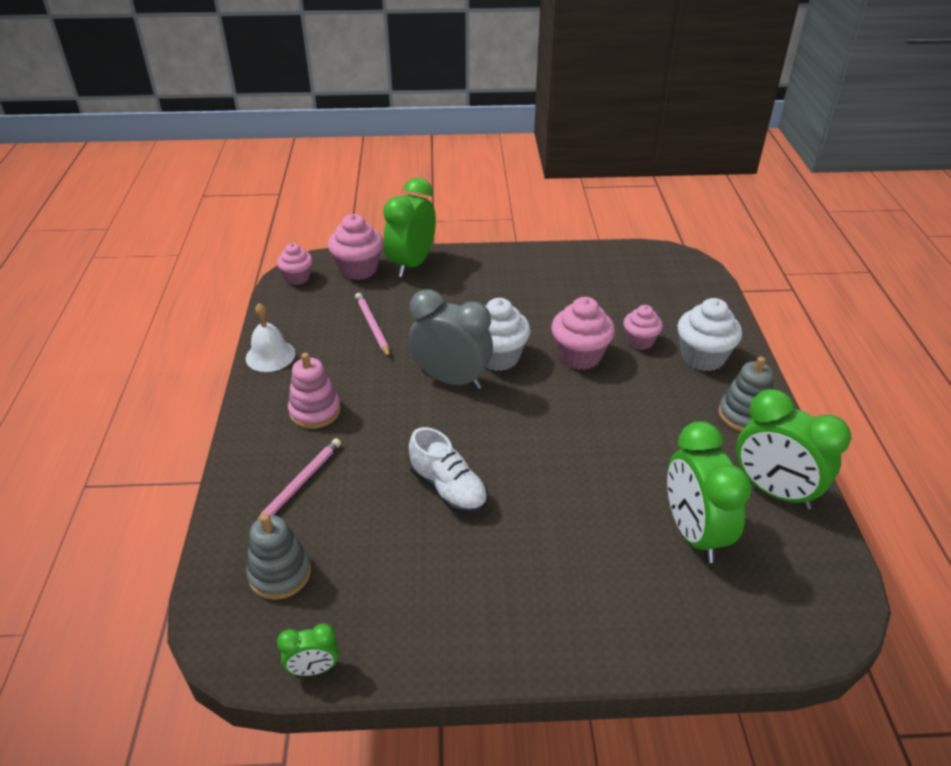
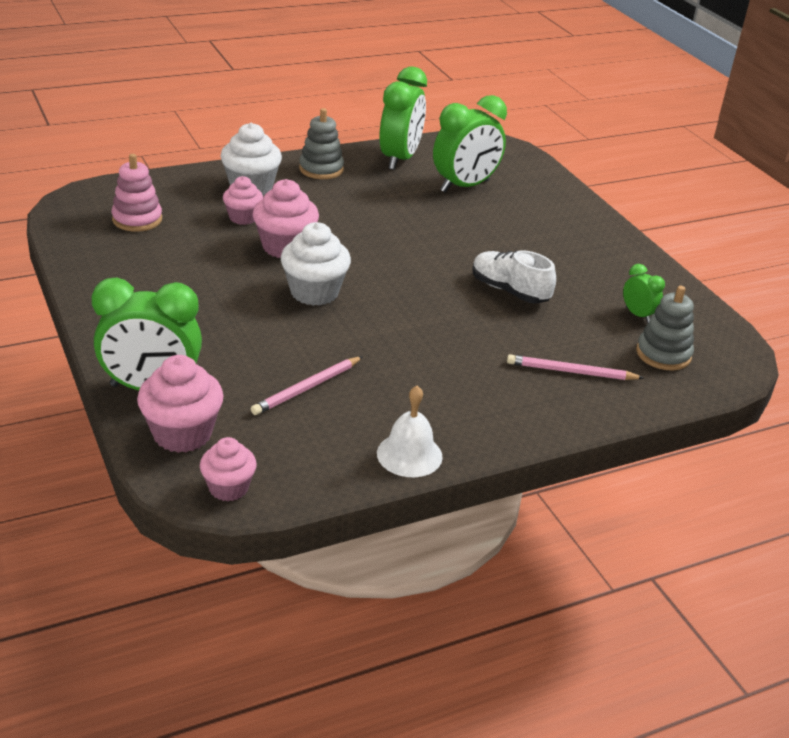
camera: 115 degrees left, 5 degrees down
(313, 669) = (714, 316): green clock -> green clock (638, 315)
(315, 411) = (474, 391): pink stacking toy -> pink stacking toy (137, 219)
(448, 489) = (509, 291): white shoe -> white shoe turned 75 degrees counterclockwise
(451, 380) = (368, 314): grey clock -> none

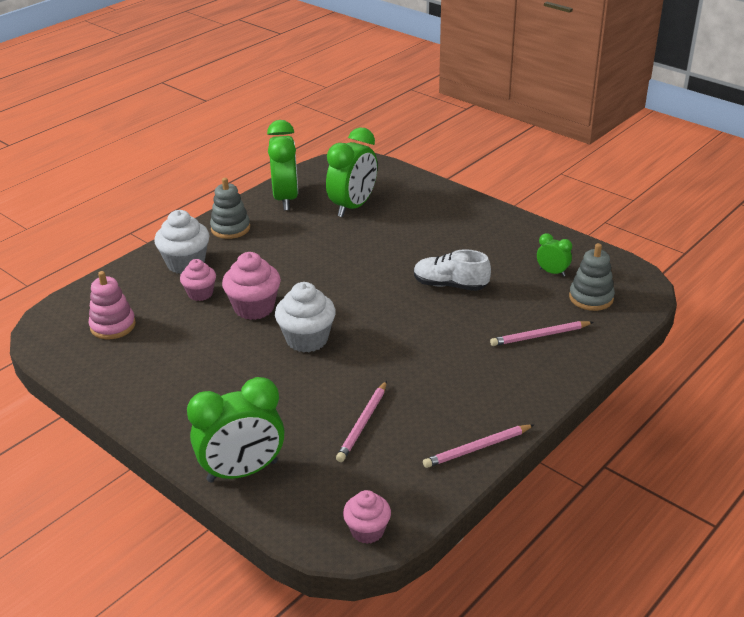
camera: 20 degrees left, 0 degrees up
(182, 434) = (297, 500): pink cupcake -> none
(409, 455) = (477, 448): white bell -> pink pencil

